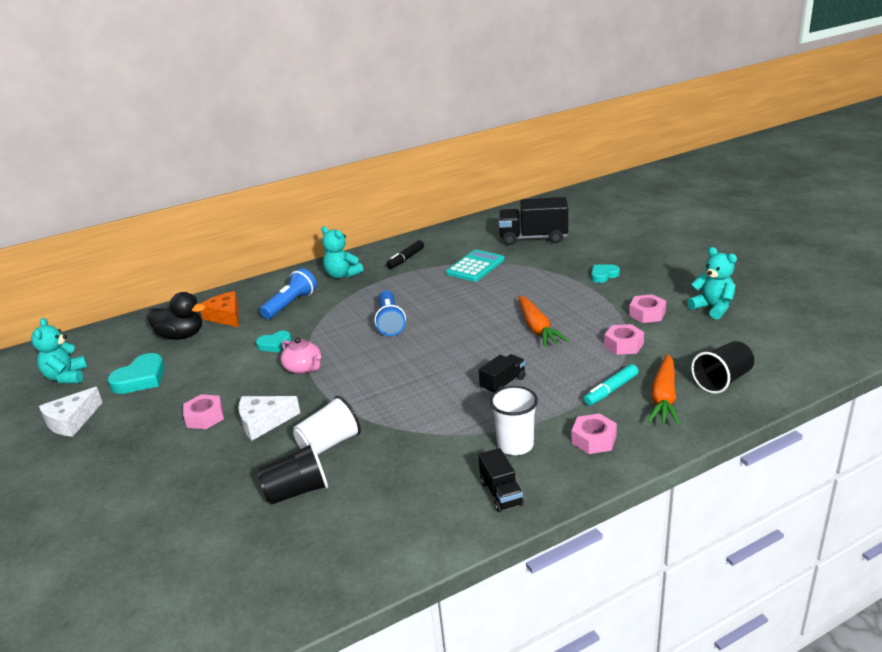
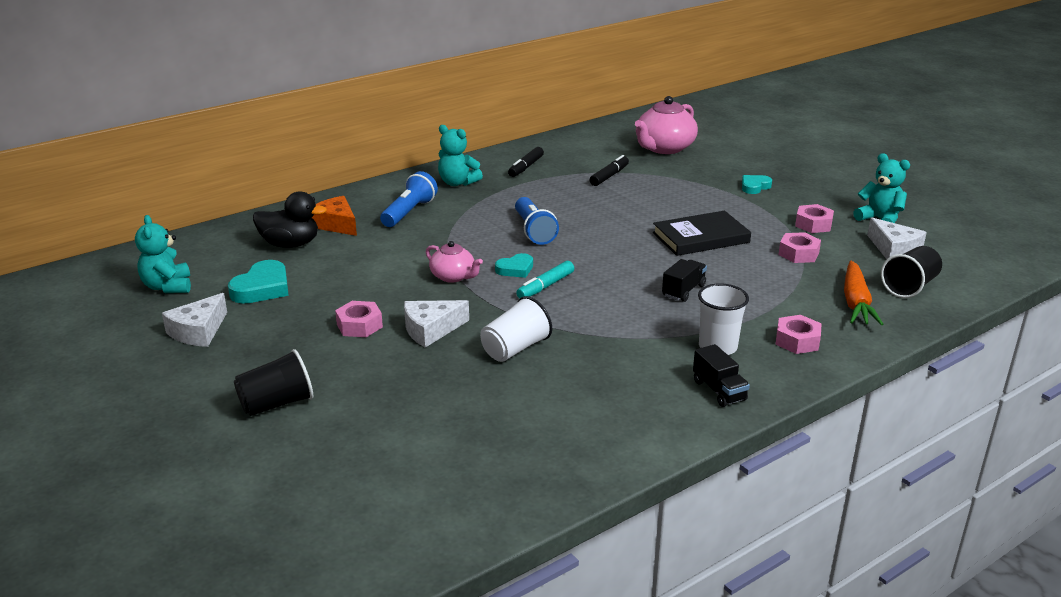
camera: 10 degrees left, 0 degrees up
(274, 344) = (408, 253): turquoise heart -> turquoise heart (515, 269)
(297, 491) = (498, 393): black cup -> black cup (277, 404)
(475, 266) = (609, 176): turquoise calculator -> black marker
(533, 238) = (664, 148): black truck -> pink teapot
(537, 328) = (701, 237): orange carrot -> black book
(611, 390) = (799, 296): turquoise marker -> turquoise marker (545, 286)
(718, 340) = (894, 249): none -> white cheese

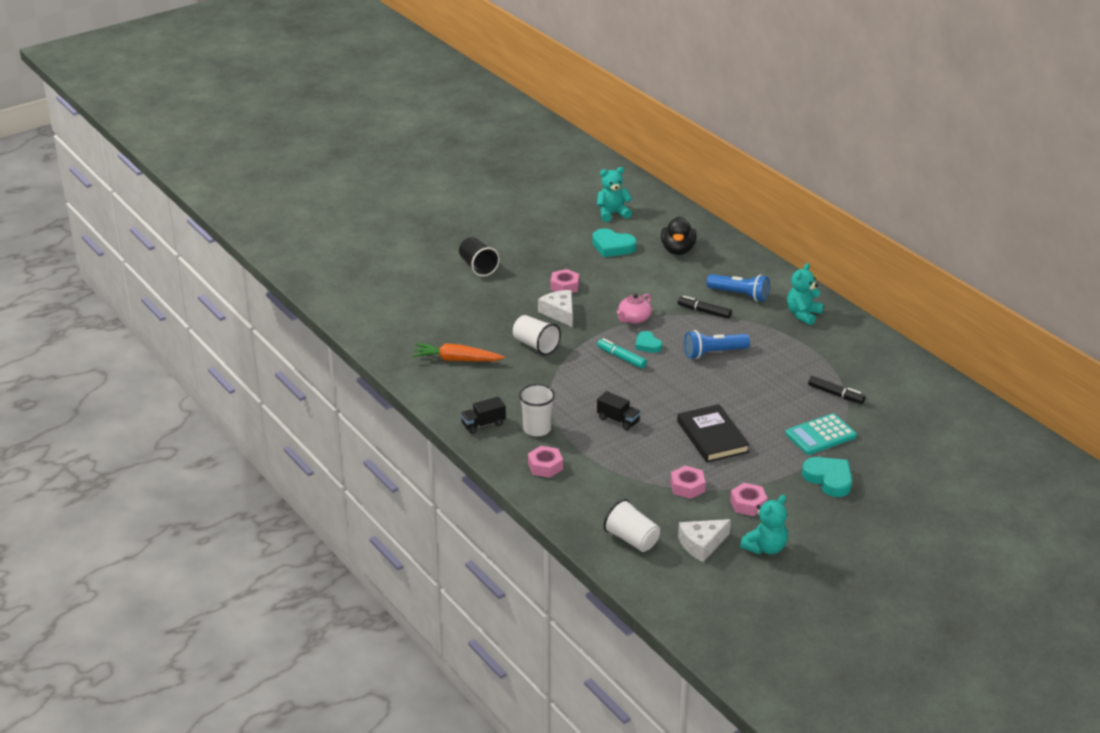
camera: 90 degrees right, 5 degrees up
(198, 331) = (557, 232): white cheese -> none
(336, 224) = (713, 265): orange cheese -> none
(526, 167) = (846, 349): black marker -> black marker (704, 311)
(664, 148) = (916, 431): pink teapot -> none
(682, 186) = (820, 435): none -> turquoise calculator
(754, 187) = (829, 479): turquoise heart -> turquoise heart, size x1.60
(856, 302) = (604, 505): orange carrot -> orange carrot (457, 360)
(909, 286) = (632, 539): black cup -> white cup

